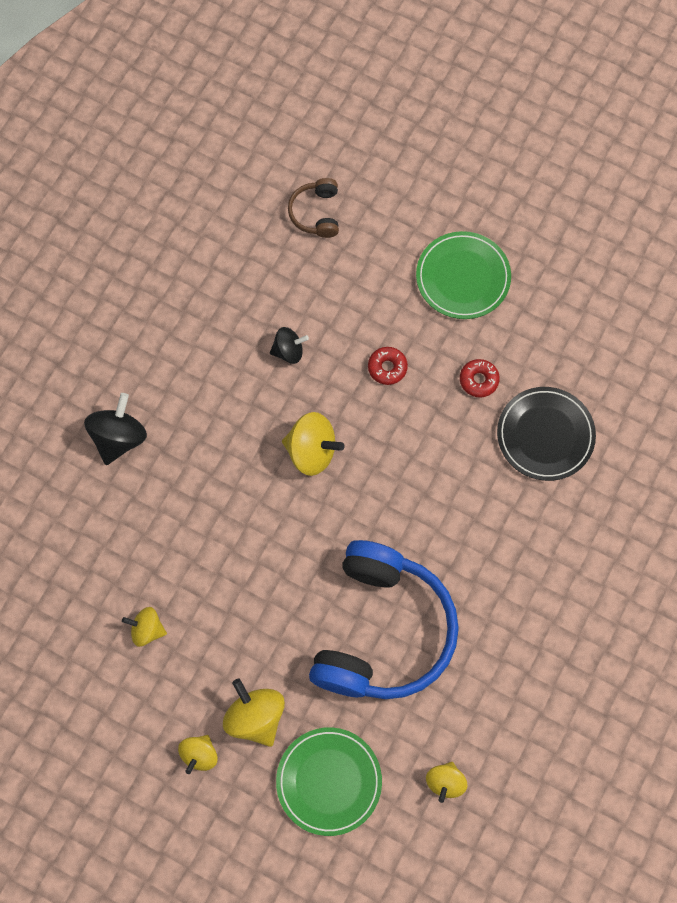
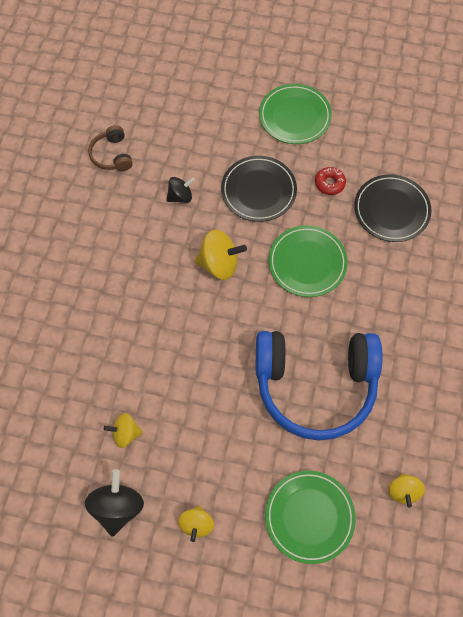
camera: 15 degrees left, 5 degrees down
(119, 438) = (64, 290): black spinning top -> black spinning top (117, 507)
(255, 717) = (234, 480): yellow spinning top -> none
(316, 213) = (173, 97): brown headphones -> brown headphones (112, 155)
(382, 631) = (315, 385): blue headphones -> blue headphones turned 90 degrees clockwise
(387, 368) = (258, 191): red donut -> black plate
(419, 477) = (307, 263): none -> green plate

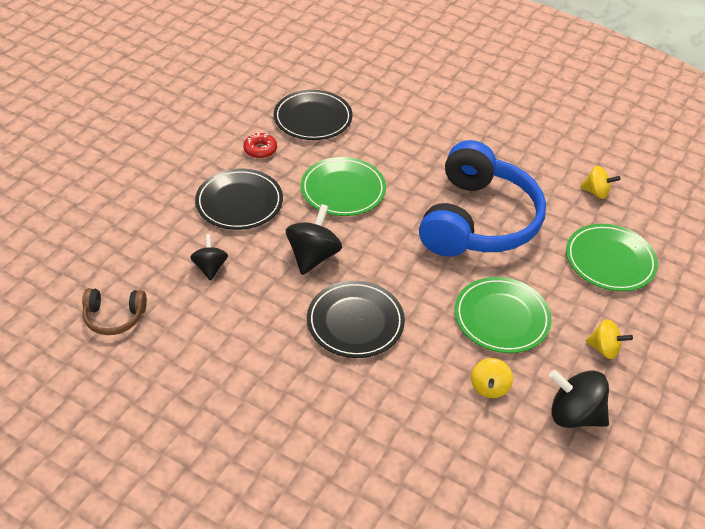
camera: 75 degrees left, 20 degrees down
(160, 315) = (355, 322): none -> black plate
(219, 264) = (313, 256): yellow spinning top -> black spinning top
(295, 116) = (164, 152): green plate -> green plate (501, 318)

